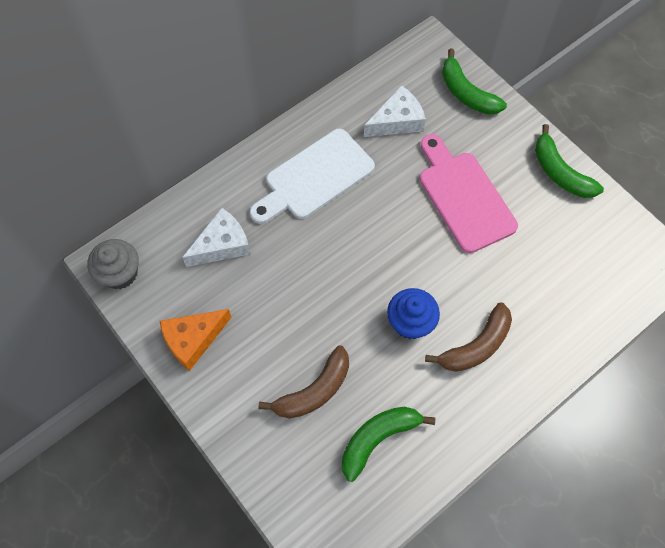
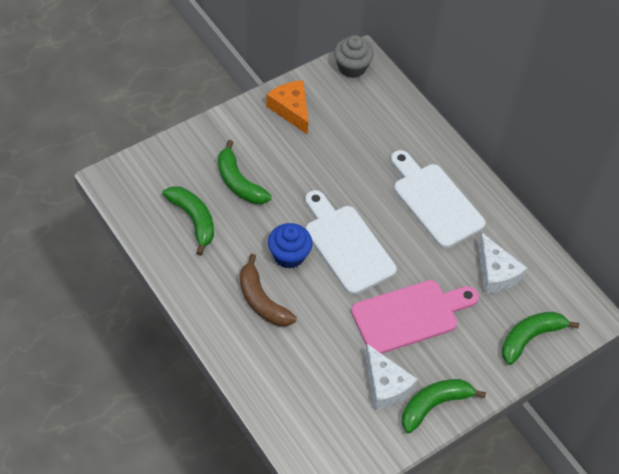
camera: 90 degrees right, 10 degrees down
(222, 245) = (372, 132): white cheese -> white cheese (385, 385)
(314, 390) = (238, 182): brown banana -> green banana
(387, 262) = (346, 245): none -> white cutting board

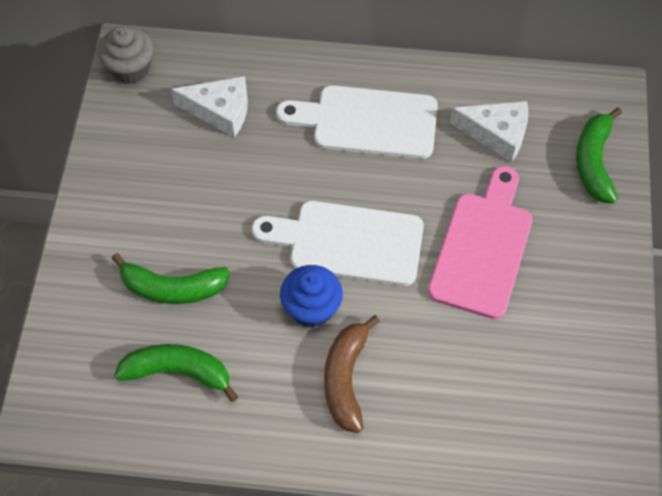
camera: 45 degrees left, 5 degrees up
(261, 301) = (345, 379): brown banana -> brown banana turned 90 degrees clockwise
(291, 109) = (127, 165): orange cheese -> none
(385, 385) = (546, 333): white cheese -> white cheese (220, 111)
(434, 405) = (604, 305): green banana -> none

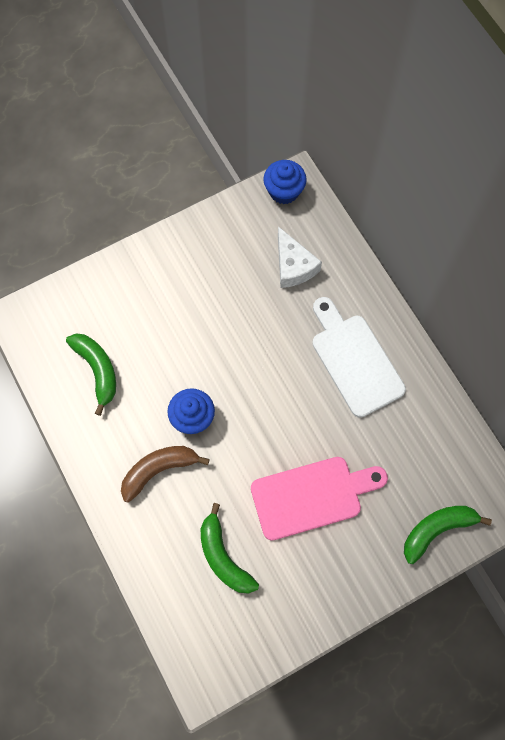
camera: 55 degrees right, 10 degrees up
(130, 68) = (284, 191): grey cupcake -> blue cupcake
(172, 288) = (149, 328): green banana -> green banana (223, 557)
(348, 243) = (254, 409): white cutting board -> none
(497, 134) = (410, 450): white cheese -> none

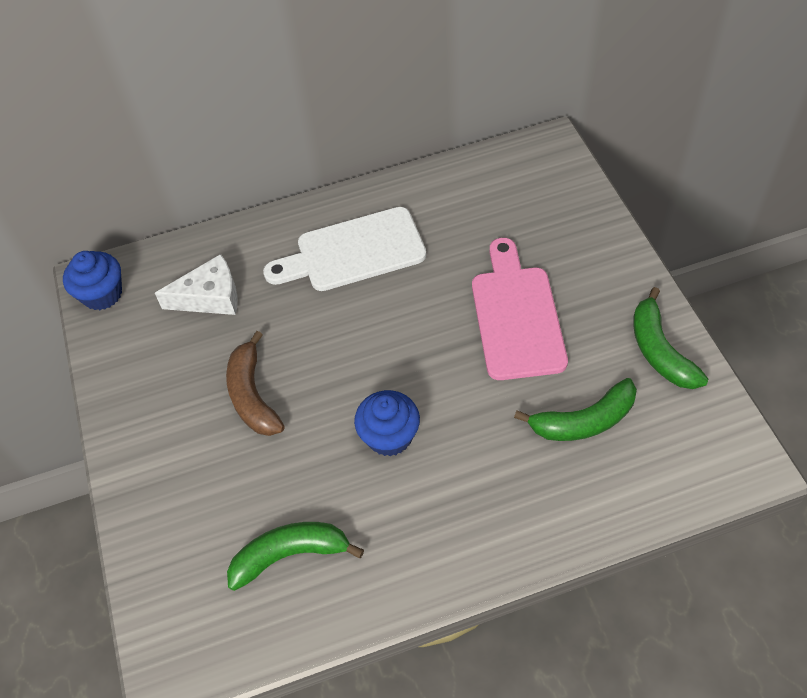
camera: 75 degrees left, 15 degrees down
(158, 470) = (456, 487): brown banana -> brown banana (252, 395)
(437, 530) = (570, 205): green banana -> green banana (659, 351)

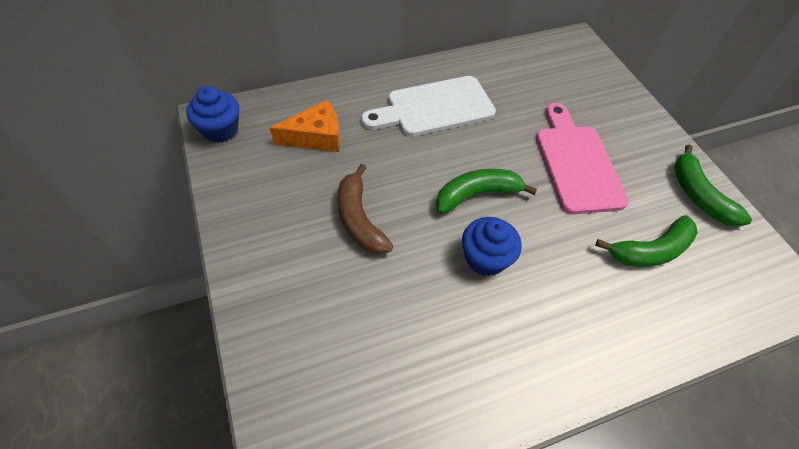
camera: 10 degrees left, 0 degrees up
(210, 297) = (316, 136): white cheese -> orange cheese
(290, 555) = (407, 366): green banana -> green banana (476, 194)

